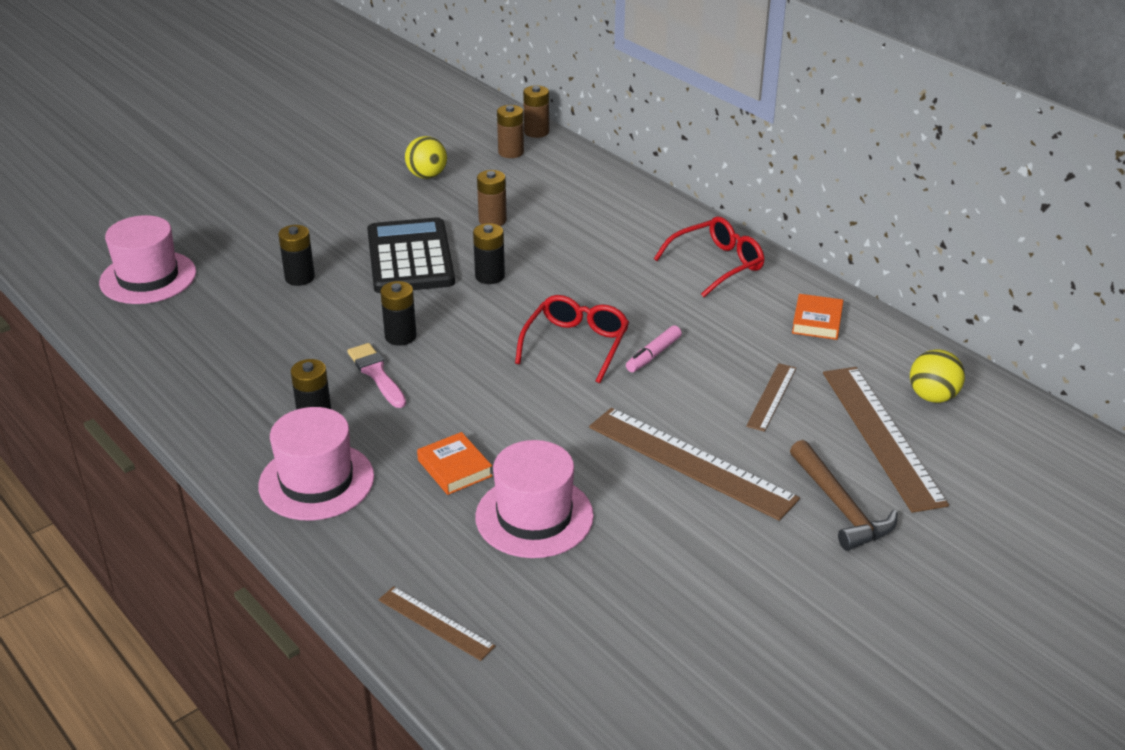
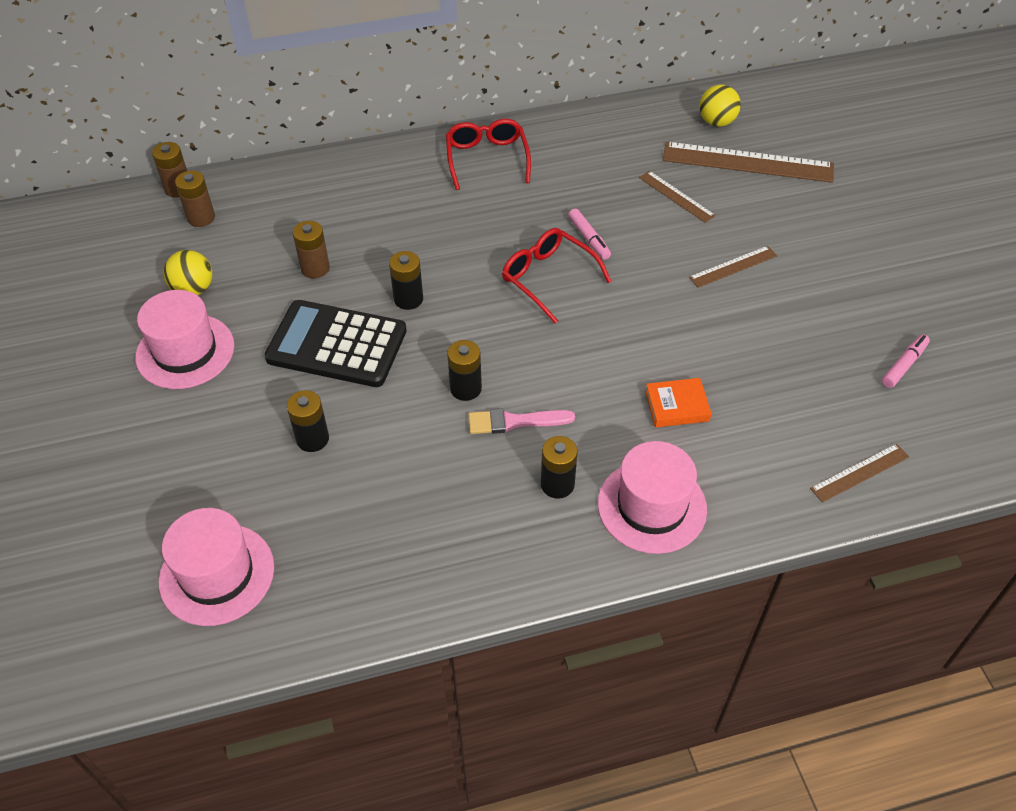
camera: 65 degrees left, 15 degrees up
(534, 516) = (758, 375): pink hat -> pink hat (185, 351)
(628, 633) = (904, 365): none -> pink marker
(690, 462) = (733, 267): brown ruler -> brown ruler, size x0.52
(817, 321) = (597, 138): orange book -> none
(840, 506) = (813, 212): brown hammer -> none

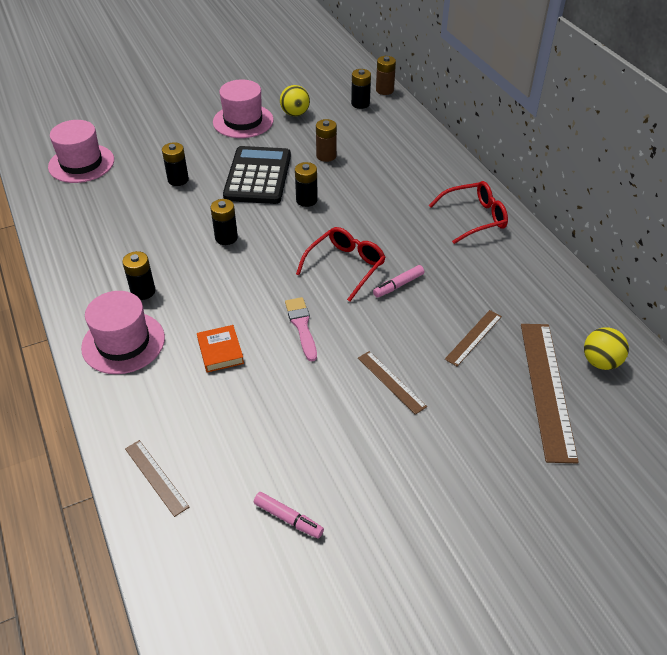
camera: 80 degrees right, 5 degrees down
(201, 218) = (360, 104): brown battery -> black battery
(514, 422) = (198, 264): pink brush -> pink brush (301, 326)

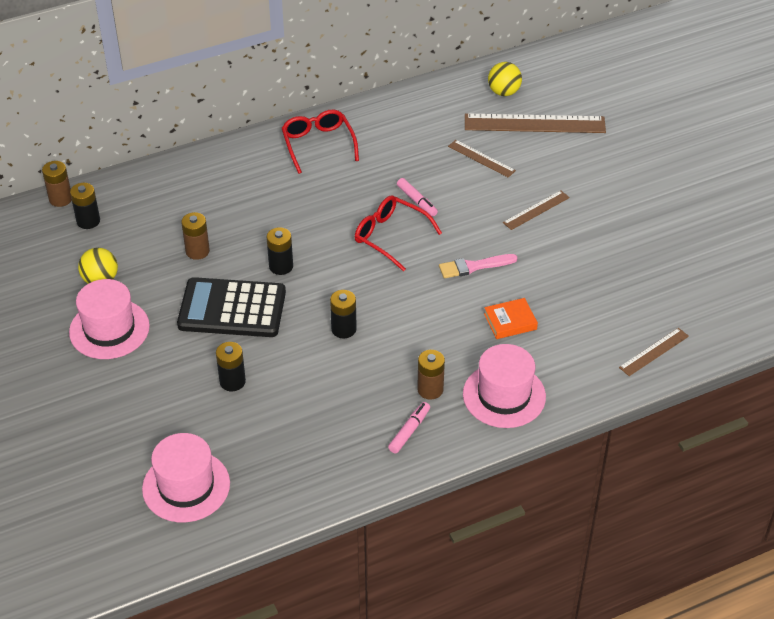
camera: 90 degrees left, 0 degrees up
(143, 291) = (430, 389): black battery -> brown battery
(288, 518) = (677, 270): pink marker -> pink marker (409, 431)

